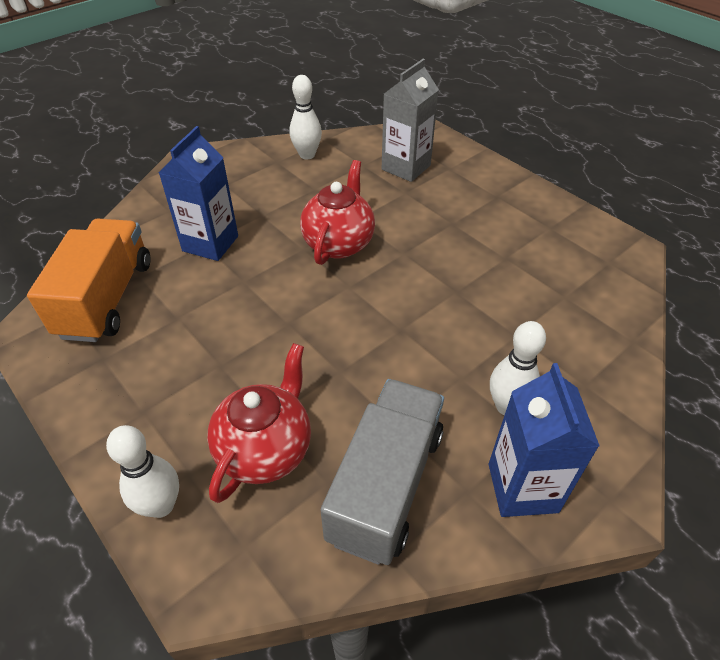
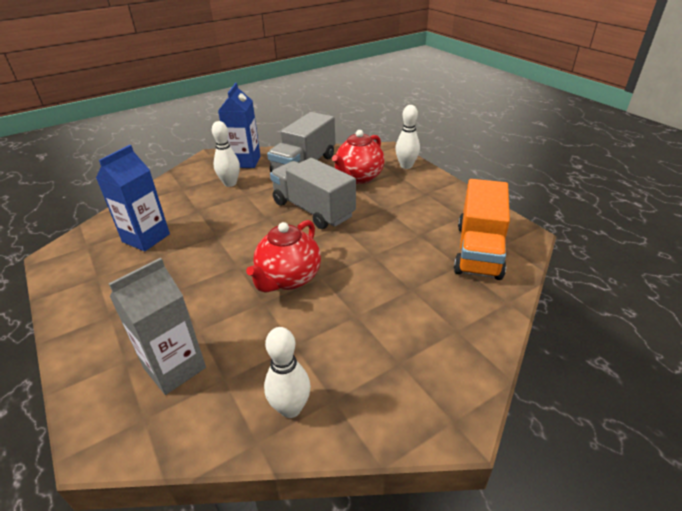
camera: 170 degrees left, 10 degrees down
(210, 243) = (405, 289): blue carton -> blue carton (146, 238)
(336, 352) = (313, 210): none -> grey truck

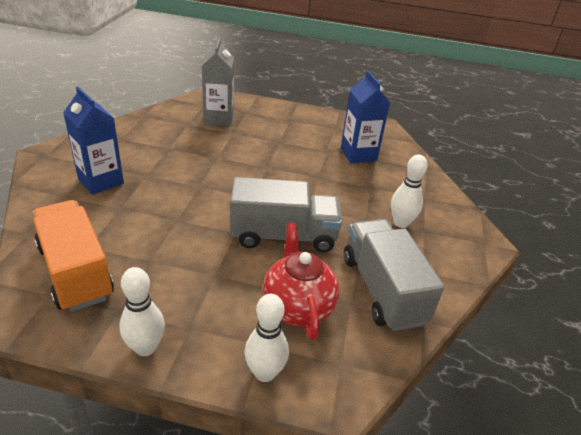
camera: 130 degrees right, 0 degrees up
(245, 161) = (445, 257): blue carton -> blue carton (101, 181)
(288, 279) = (220, 175): red teapot -> none
(290, 408) = (140, 129): white bowling pin -> white bowling pin (145, 347)

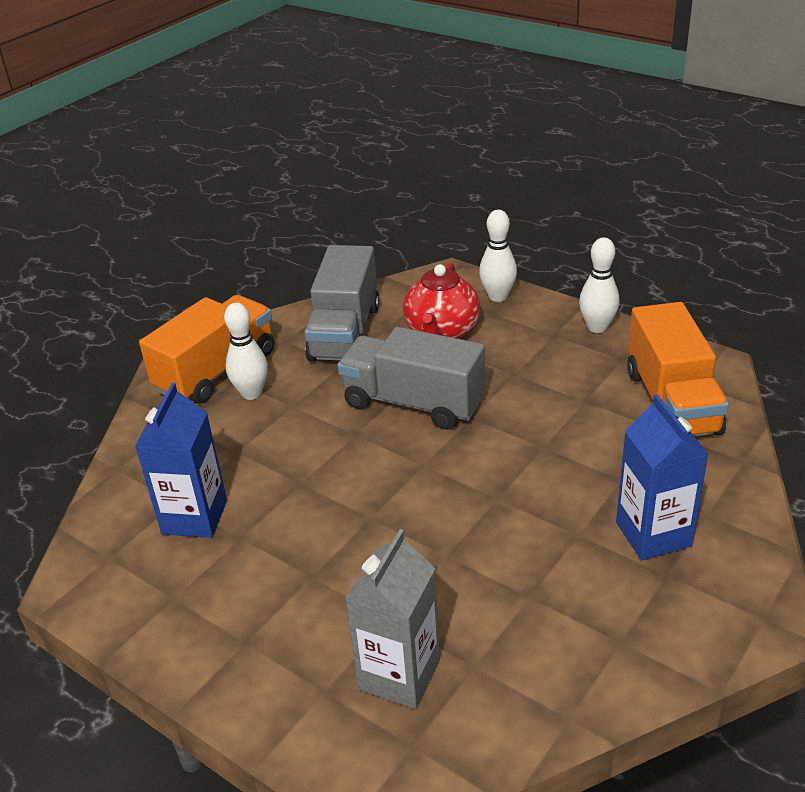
camera: 150 degrees left, 0 degrees up
(443, 235) = (216, 371): none -> orange truck

